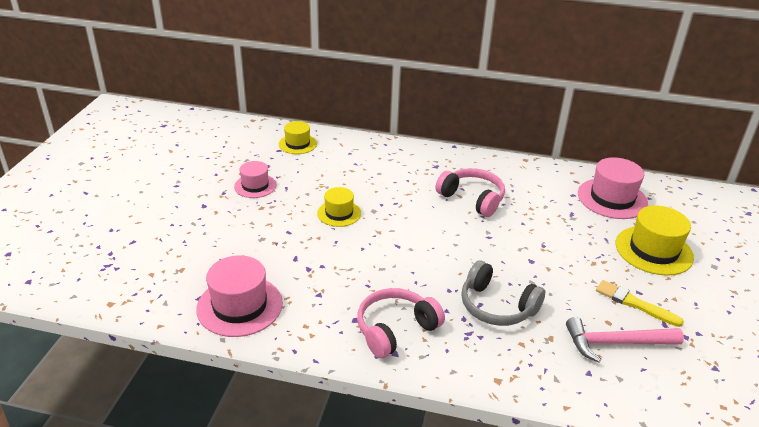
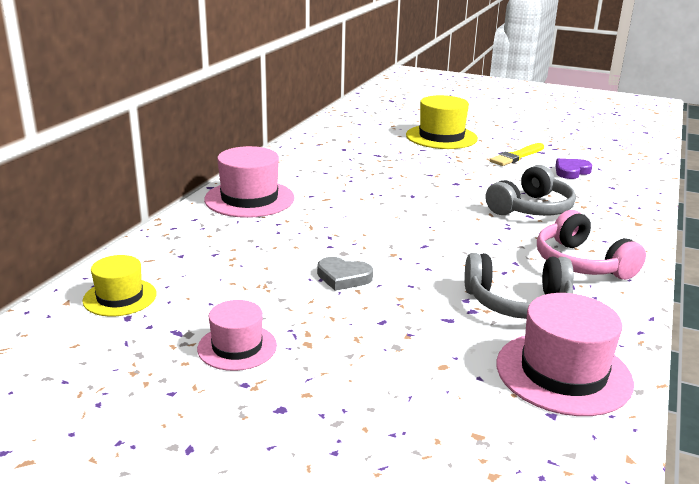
camera: 80 degrees left, 10 degrees down
(322, 290) = (518, 303): none -> grey headphones
(339, 213) = (343, 277): yellow hat -> grey heart
(472, 199) = (335, 193): pink headphones -> none
(612, 198) = (356, 136): pink hat -> pink hat (249, 199)
(616, 343) = (571, 171): pink hammer -> purple heart

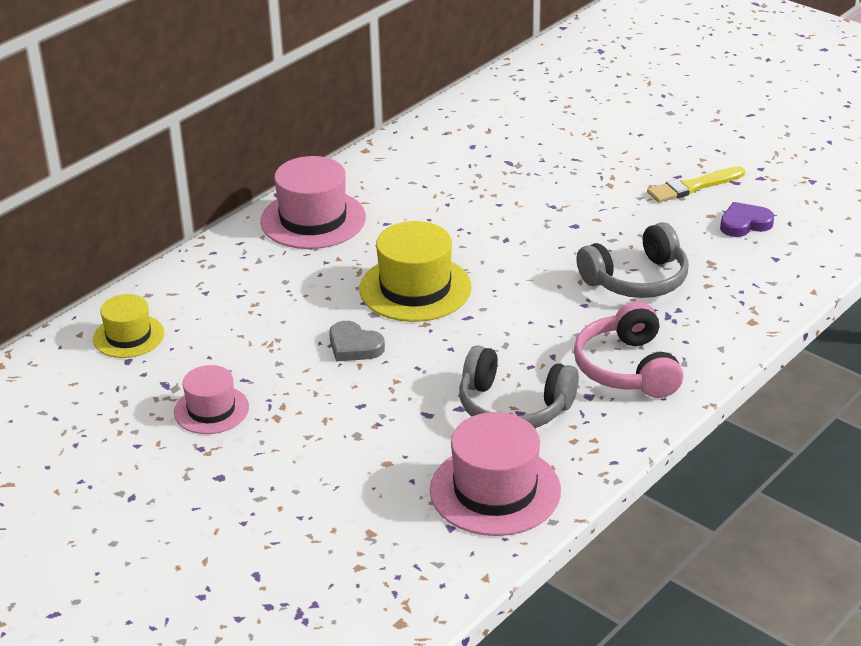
camera: 20 degrees right, 10 degrees up
(441, 137) = (617, 137): yellow hat -> yellow hat (415, 288)

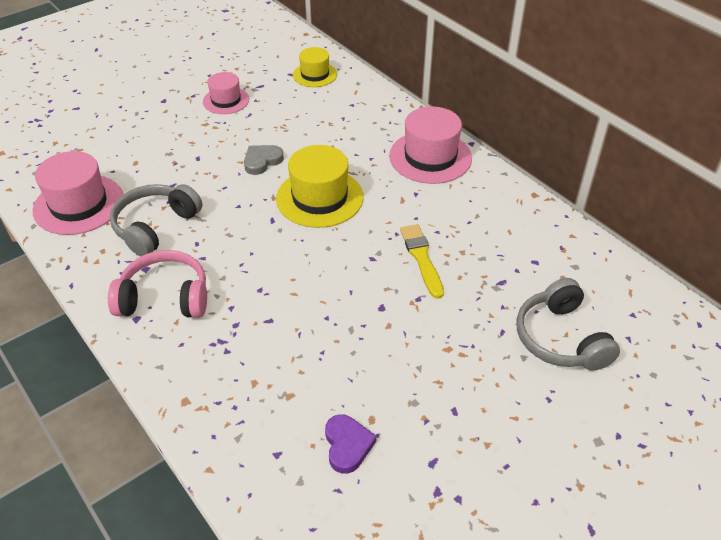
camera: 100 degrees right, 10 degrees up
(637, 280) = (281, 332): grey headphones -> grey headphones (560, 338)
(693, 186) = (430, 419): yellow brush -> yellow brush (421, 258)

